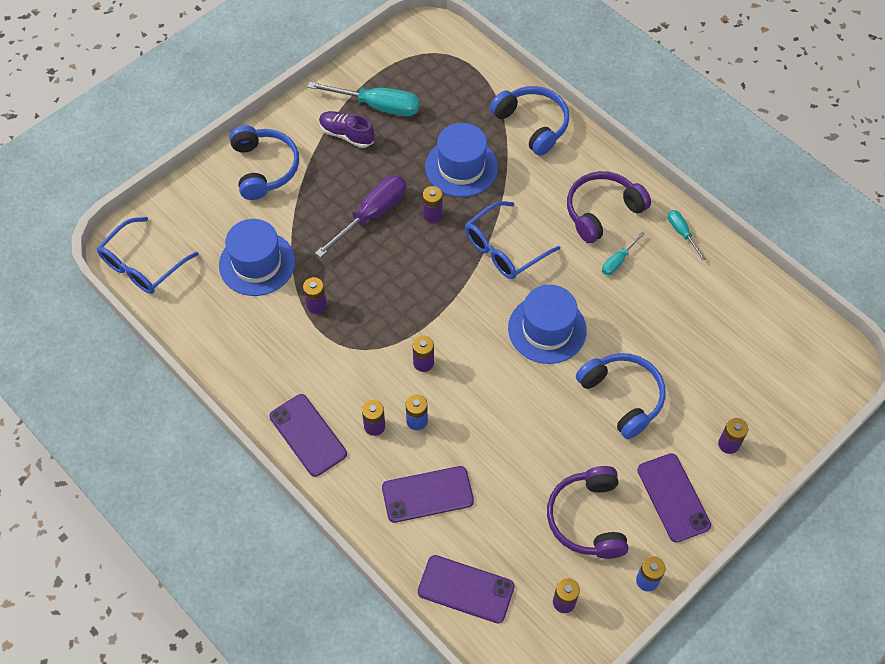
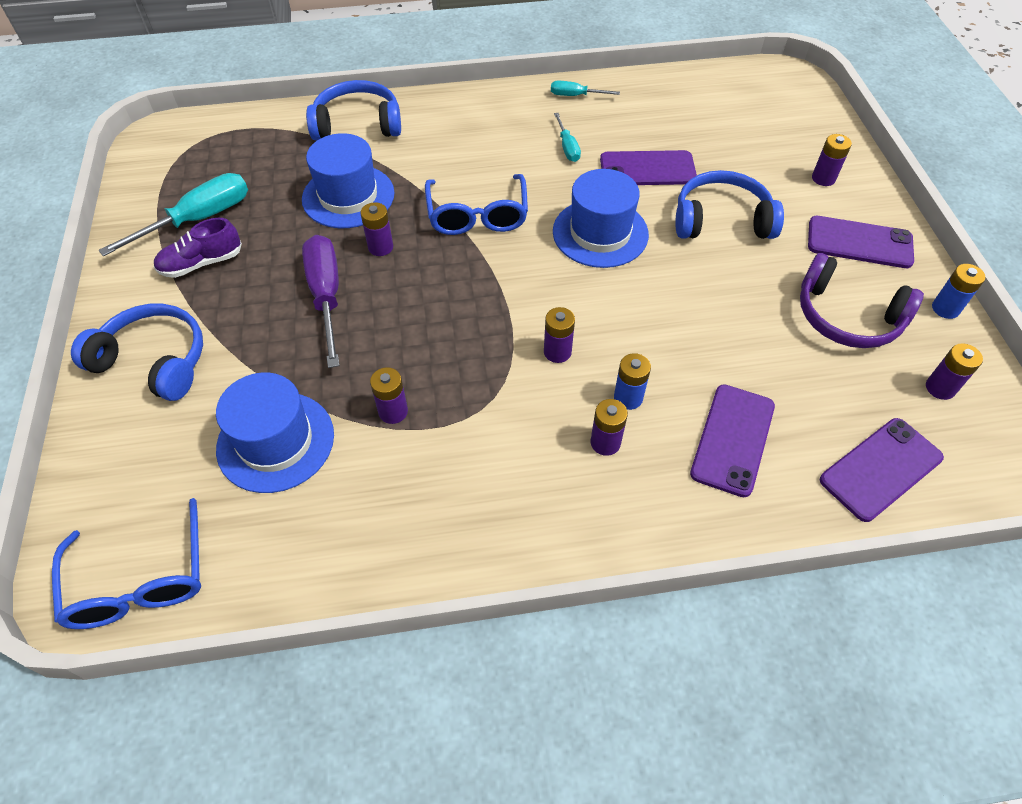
camera: 55 degrees left, 5 degrees down
(308, 435) = (566, 520): purple phone -> purple phone (647, 169)
(602, 211) = (503, 130): purple headphones -> none

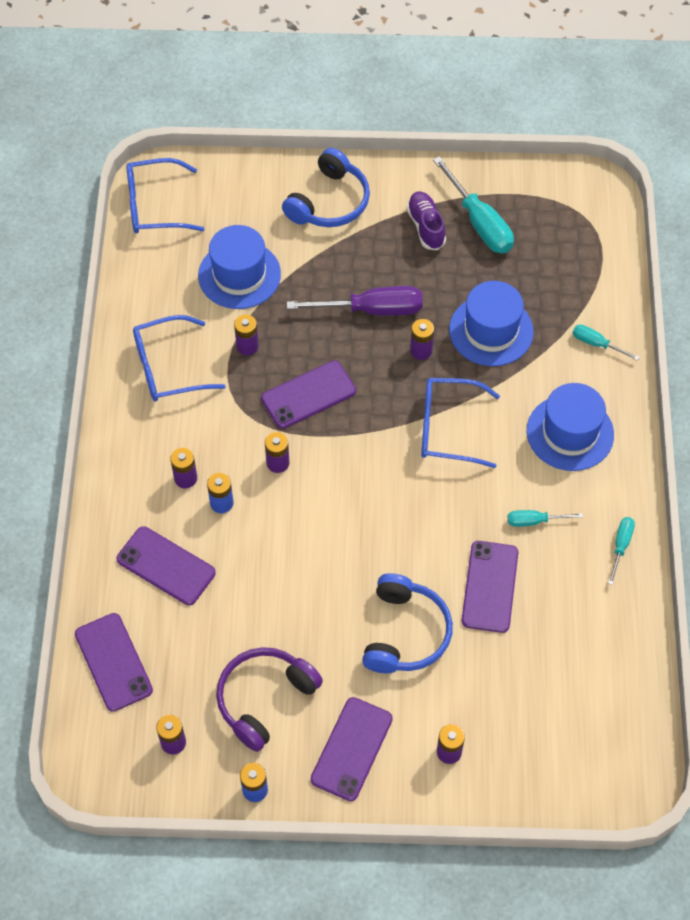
camera: 100 degrees right, 5 degrees up
(358, 124) = (596, 344): blue headphones -> turquoise screwdriver
(439, 497) = (169, 367): none -> blue glasses
(456, 337) = (308, 395): none -> purple phone
(600, 233) = (407, 524): blue hat -> blue hat (570, 433)

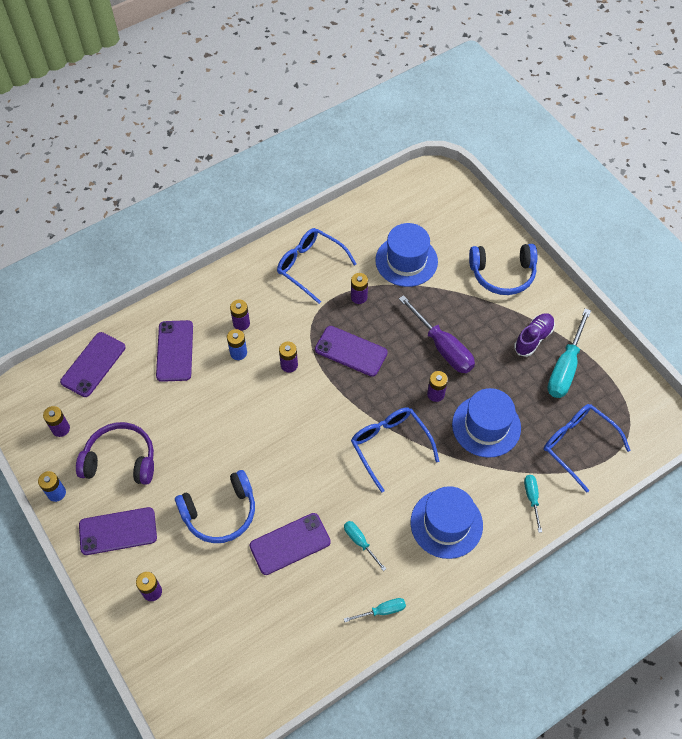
camera: 55 degrees right, 0 degrees up
(155, 206) = (418, 188): blue glasses -> blue glasses (578, 445)

